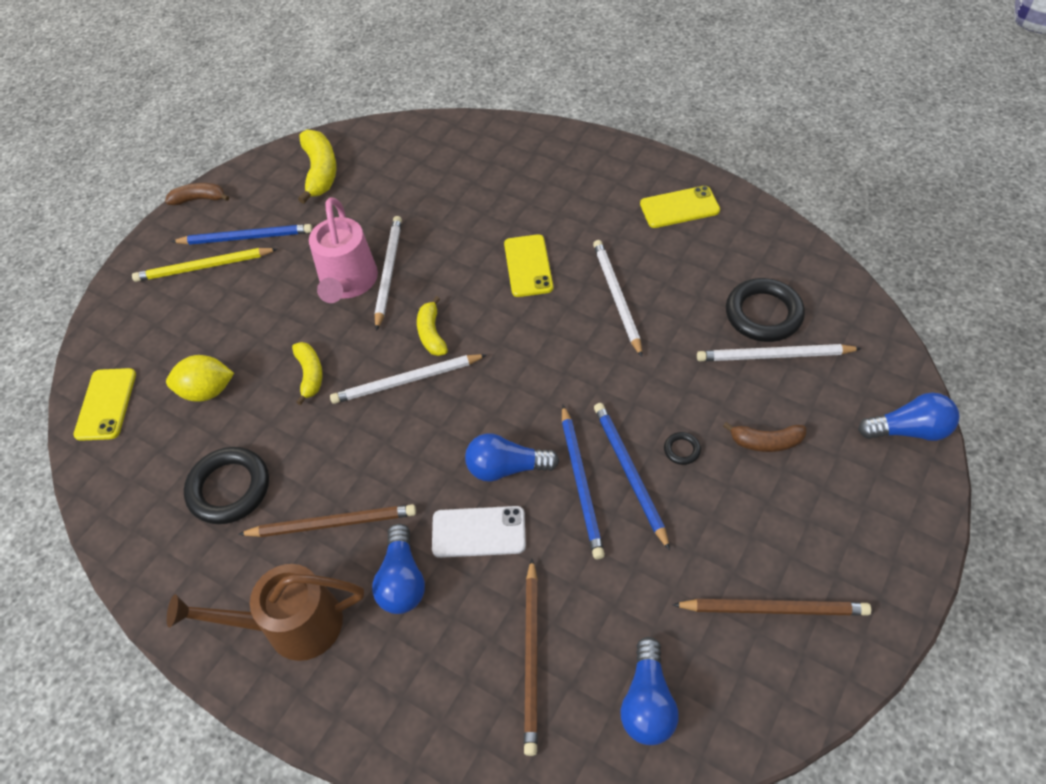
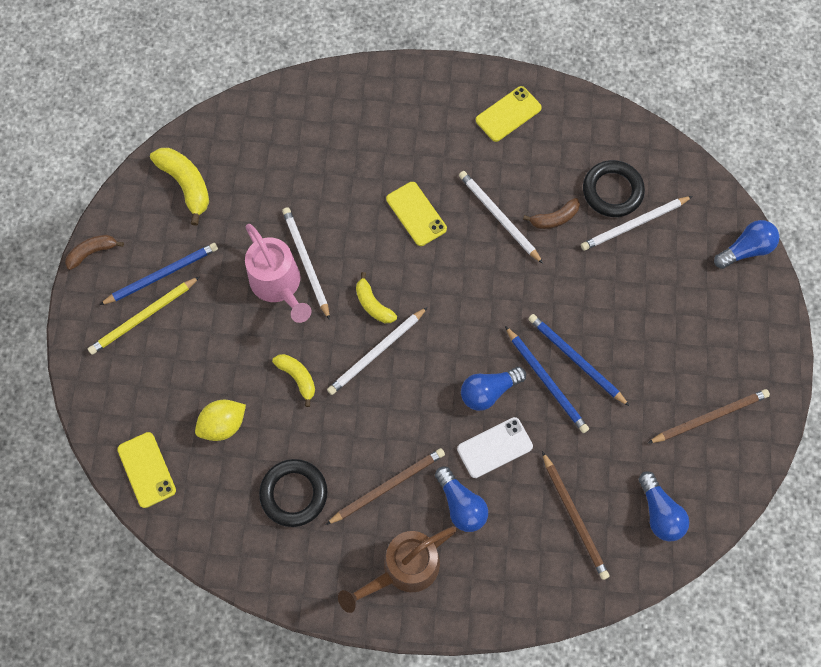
camera: 30 degrees left, 15 degrees up
(682, 450) = (603, 327): black ring -> none
(766, 442) = (656, 297): brown banana -> brown banana (554, 218)

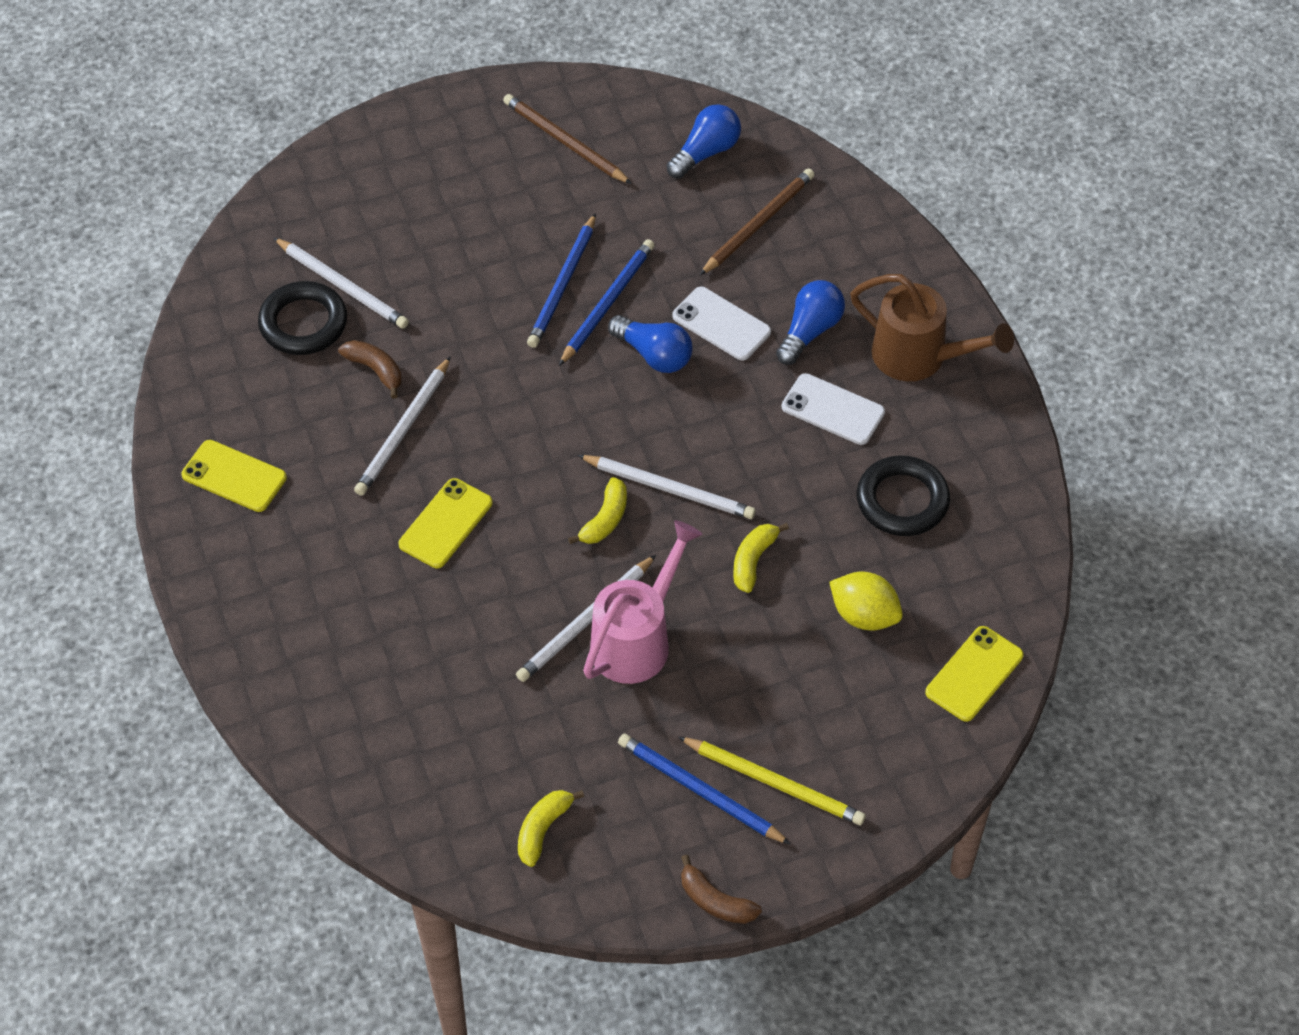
camera: 115 degrees left, 15 degrees down
(186, 185) = (543, 829): yellow banana -> yellow banana, size x0.63
(388, 486) = (833, 410): brown pencil -> white phone
(745, 250) = (324, 169): blue light bulb -> none

